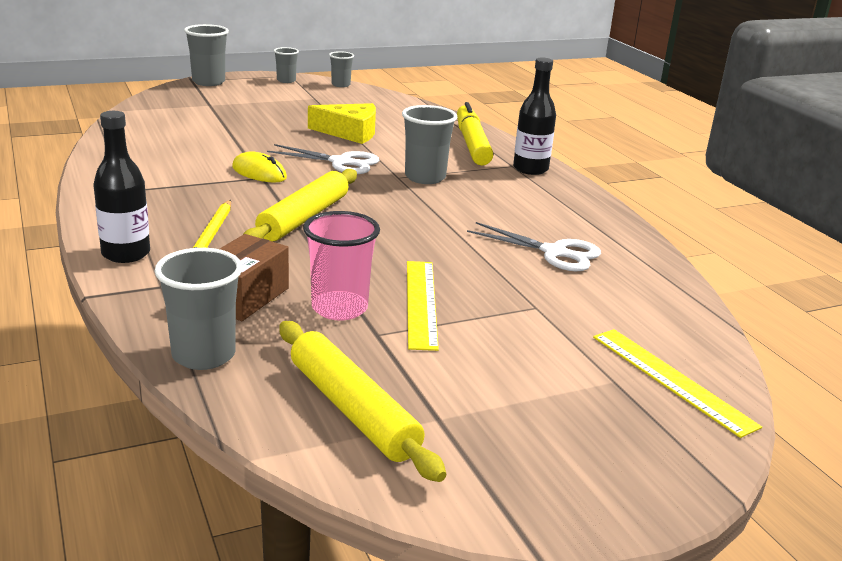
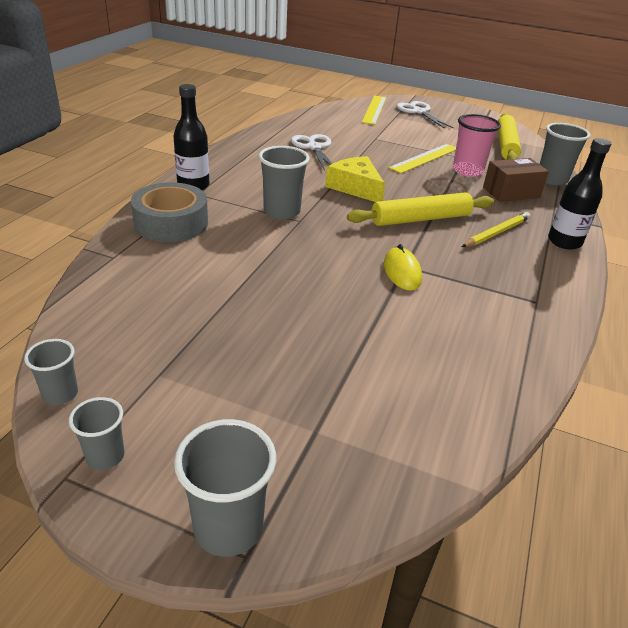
camera: 135 degrees left, 10 degrees up
(341, 162) = (317, 253): white scissors -> white scissors (419, 112)
(350, 132) = (242, 285): yellow cheese -> yellow cheese (355, 187)
(472, 144) = (171, 223): yellow marker -> grey tape

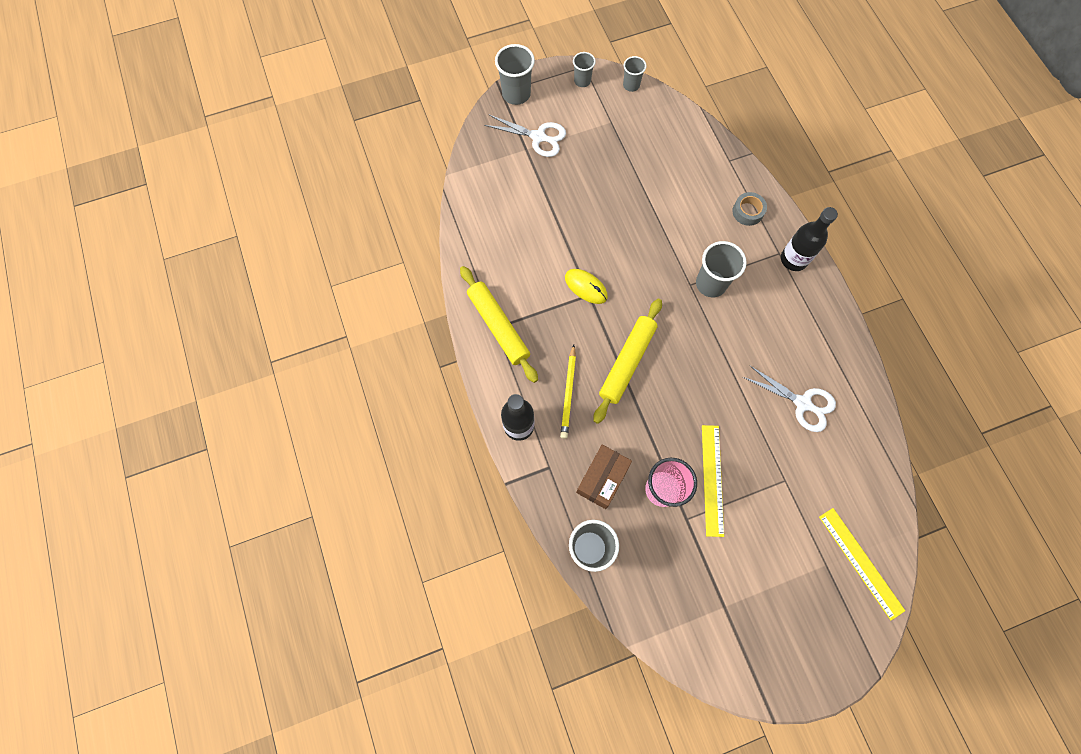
camera: 140 degrees right, 35 degrees up
(171, 223) = (747, 212): grey tape -> grey tape, size x0.54
(355, 187) = (706, 365): yellow cheese -> none
(419, 112) = (821, 610): white scissors -> white scissors (538, 137)
(506, 145) = (678, 600): yellow rolling pin -> yellow rolling pin (498, 327)

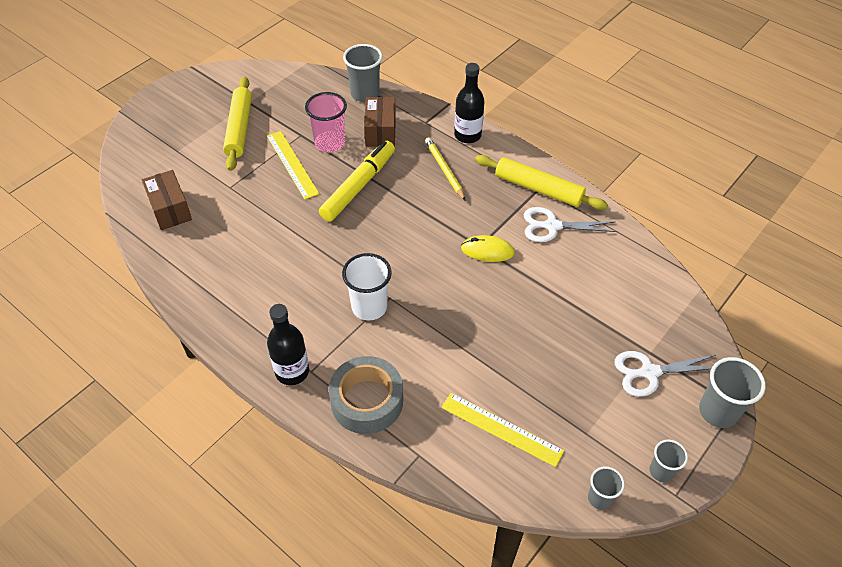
camera: 150 degrees right, 20 degrees down
(627, 362) = (410, 210): yellow rolling pin -> yellow rolling pin (239, 129)
(660, 416) = (358, 186): none -> yellow marker
(711, 284) = (369, 307): grey cup -> white cup
(747, 212) = (367, 401): grey tape -> grey tape, size x1.84
(802, 403) = (234, 246): white scissors -> white scissors (552, 226)
(852, 481) = (170, 209): none -> brown box
(860, 562) = (149, 162): yellow ruler -> yellow ruler (501, 429)

